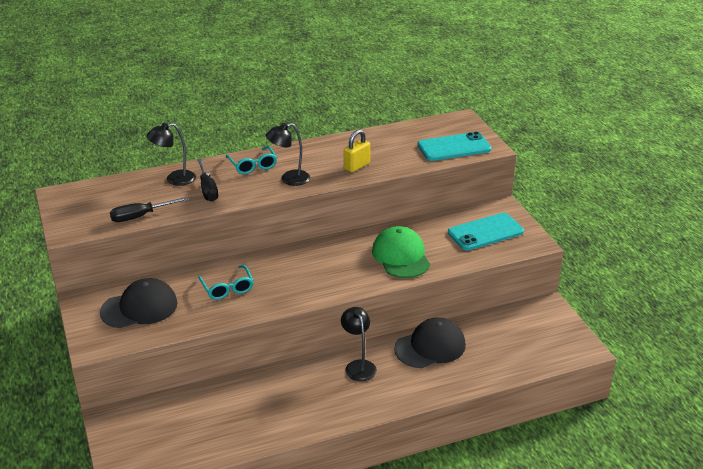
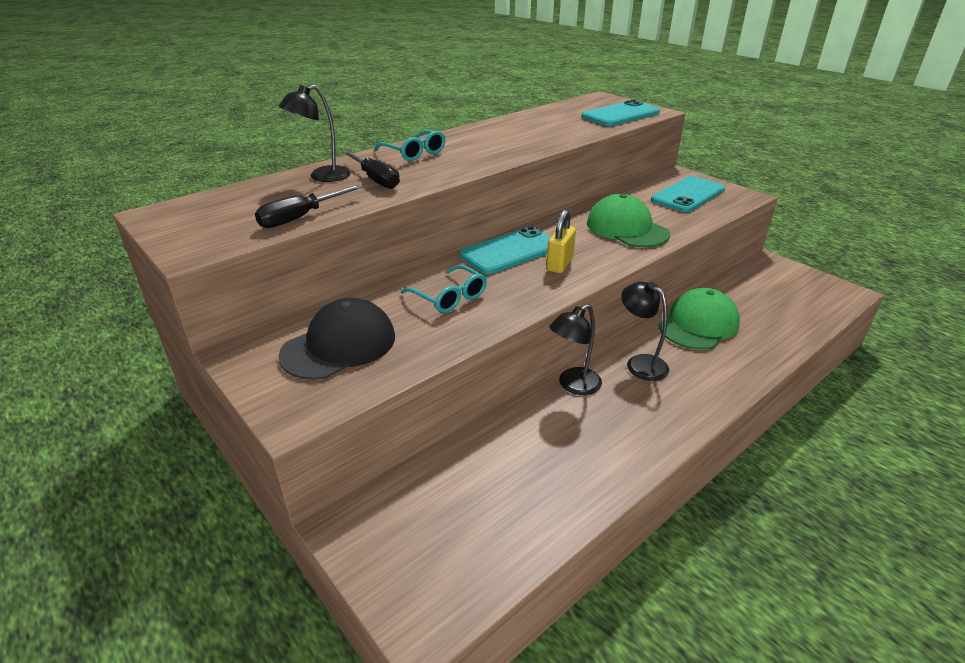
camera: 20 degrees left, 0 degrees up
(289, 179) = (471, 158): black lamp -> black lamp (573, 385)
(296, 258) = (510, 251): none -> turquoise phone
(357, 166) = (537, 139): yellow padlock -> yellow padlock (559, 264)
(430, 347) = (698, 324): black cap -> green cap

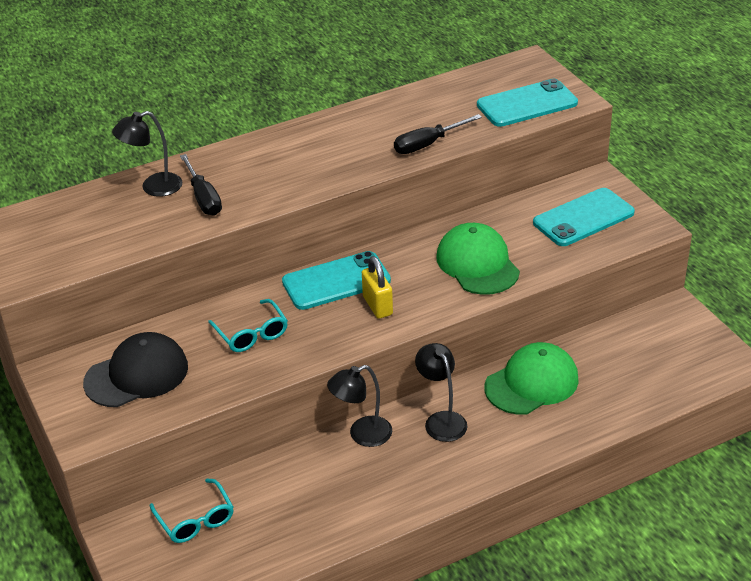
camera: 15 degrees right, 5 degrees up
(301, 217) = (119, 247): black screwdriver -> black screwdriver (428, 144)
(414, 153) = (258, 157): turquoise glasses -> turquoise glasses (195, 520)
(559, 264) = (377, 306): yellow padlock -> yellow padlock turned 60 degrees counterclockwise

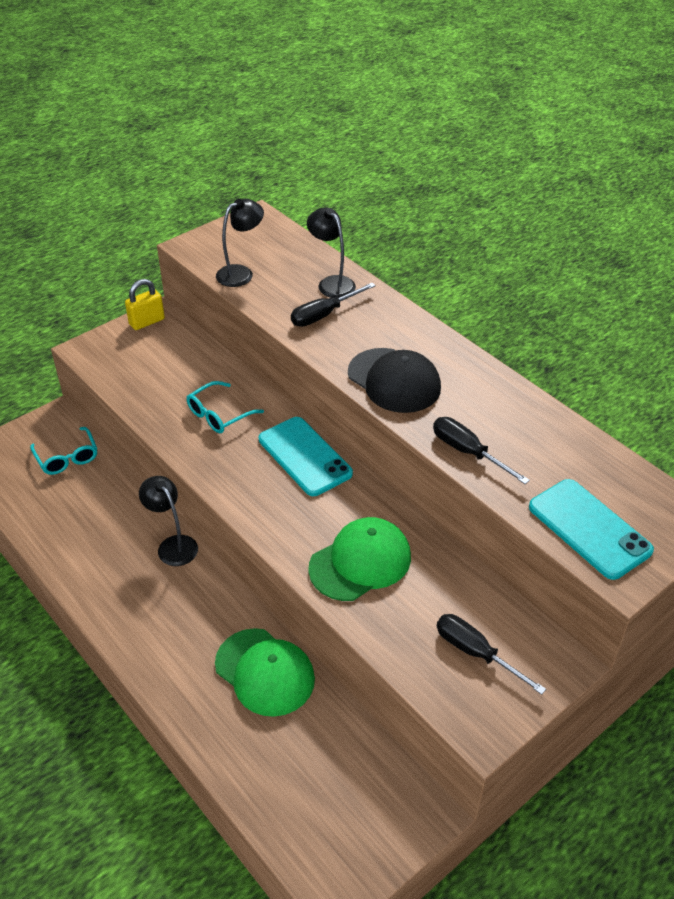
camera: 75 degrees right, 5 degrees up
(137, 375) = (158, 359): black cap -> black cap (394, 380)
(195, 520) = (67, 458): turquoise glasses -> turquoise glasses turned 75 degrees counterclockwise
(377, 306) = (274, 493): yellow padlock -> yellow padlock (147, 322)
(441, 420) = (199, 602): black lamp -> black lamp (241, 273)
(583, 218) = (475, 653): turquoise phone -> black screwdriver

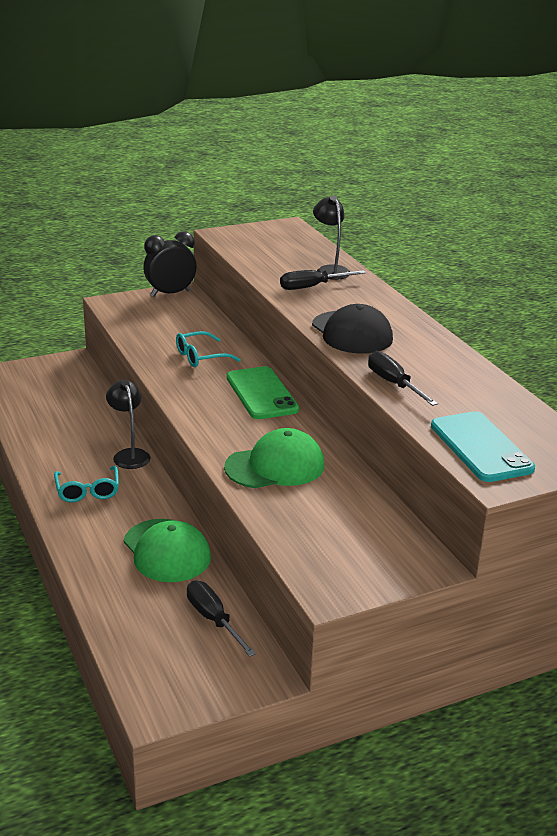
camera: 15 degrees right, 15 degrees down
(67, 458) = (69, 385): turquoise glasses -> turquoise glasses (87, 491)
(147, 322) = (170, 293): yellow padlock -> black clock
(241, 273) = (255, 254): black lamp -> none
(305, 456) = (261, 393): turquoise phone -> green phone
(475, 653) = (350, 542): black screwdriver -> black screwdriver (213, 619)

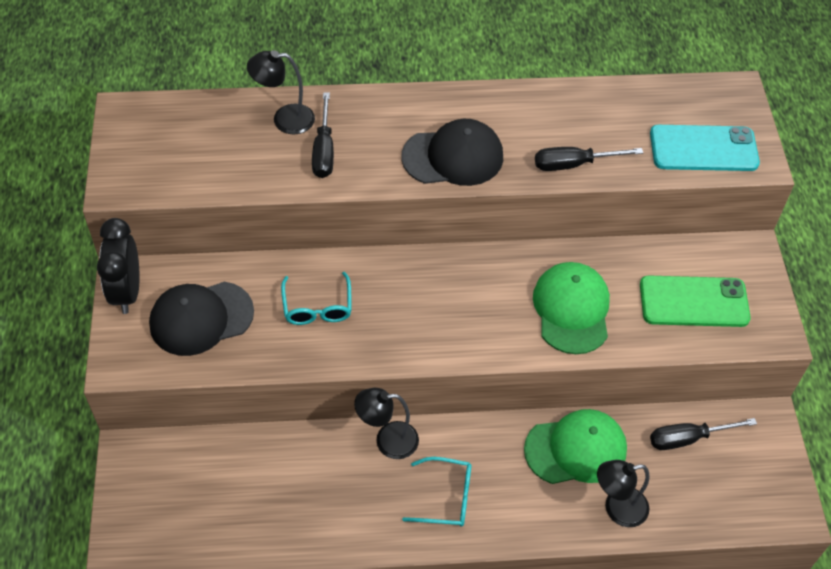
camera: 70 degrees left, 25 degrees up
(113, 585) = (617, 509): none -> black lamp
(163, 320) = (201, 318): none -> black cap
(261, 393) = (425, 276): green phone -> green phone (694, 302)

